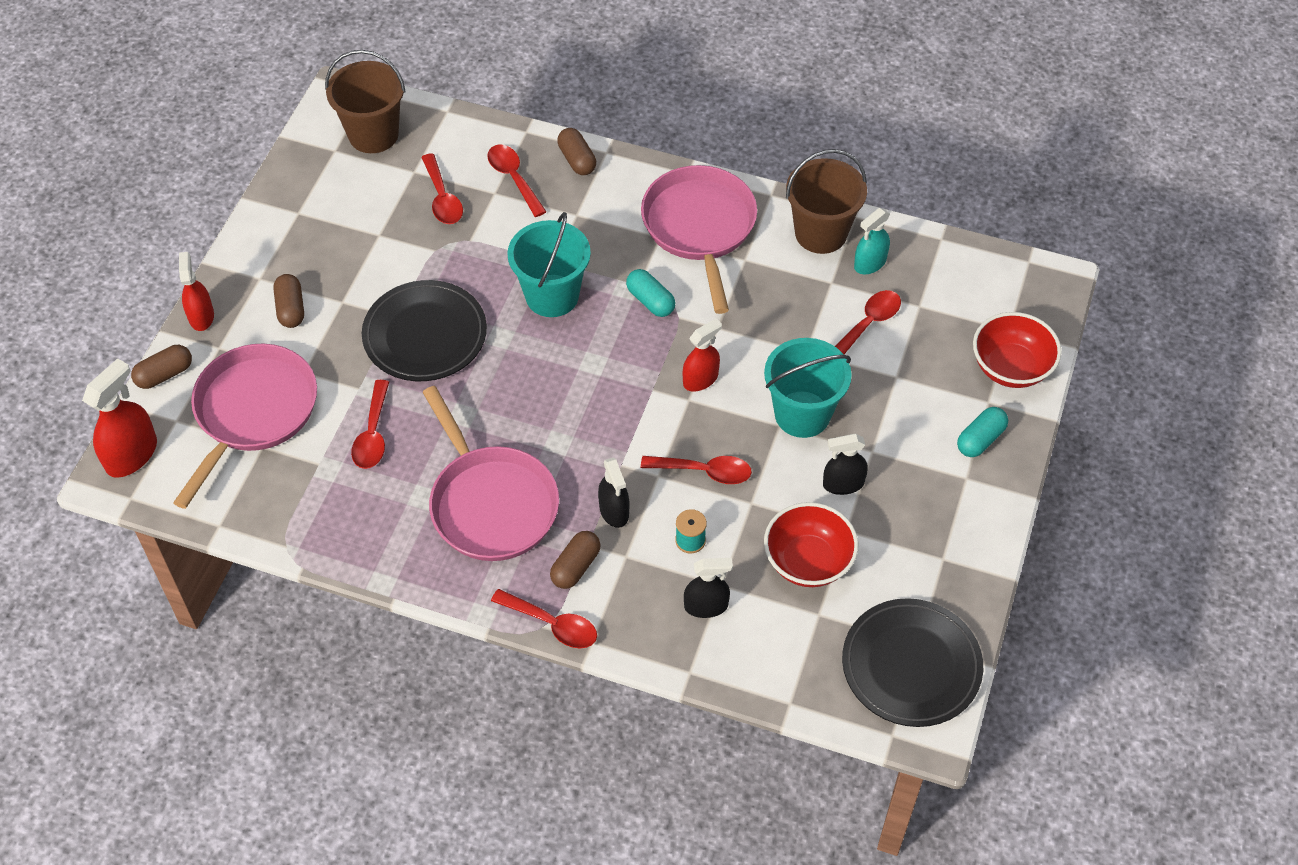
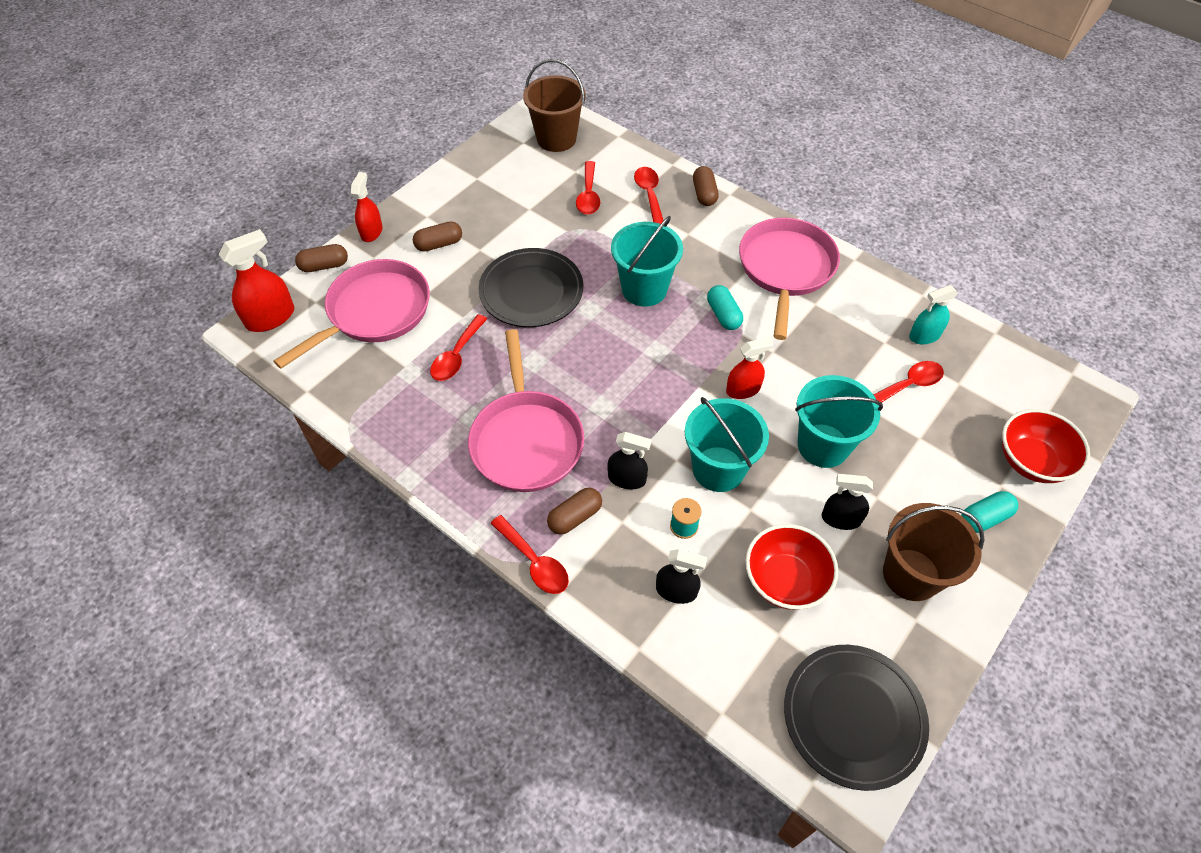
camera: 20 degrees right, 0 degrees up
(291, 309) = (439, 244): brown capsule -> brown capsule turned 60 degrees clockwise
(614, 511) = (627, 479): black spray bottle -> black spray bottle turned 75 degrees counterclockwise
(704, 471) = (718, 469): red spoon -> turquoise bucket
(821, 233) = (888, 300): brown bucket -> brown bucket (911, 574)

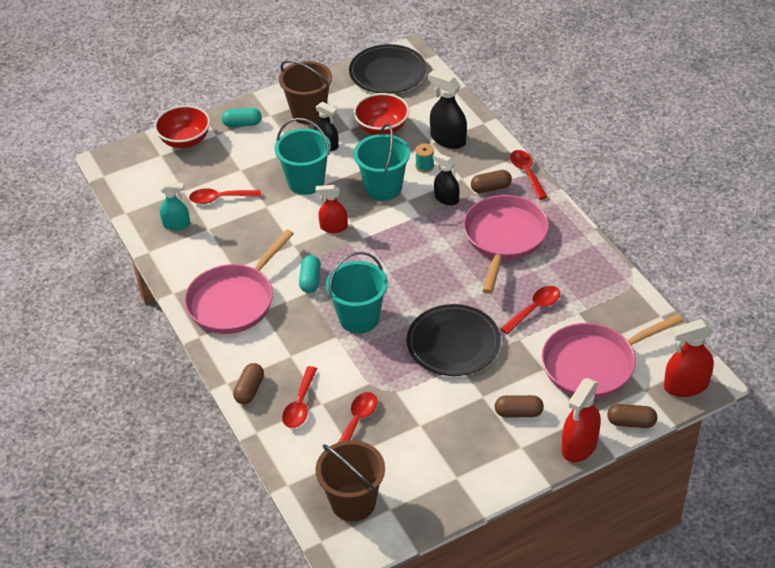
camera: 155 degrees left, 10 degrees down
(371, 232) = (579, 446): red spray bottle -> red spray bottle, size x1.50
(676, 591) = (448, 139): black spray bottle -> black spray bottle, size x1.50

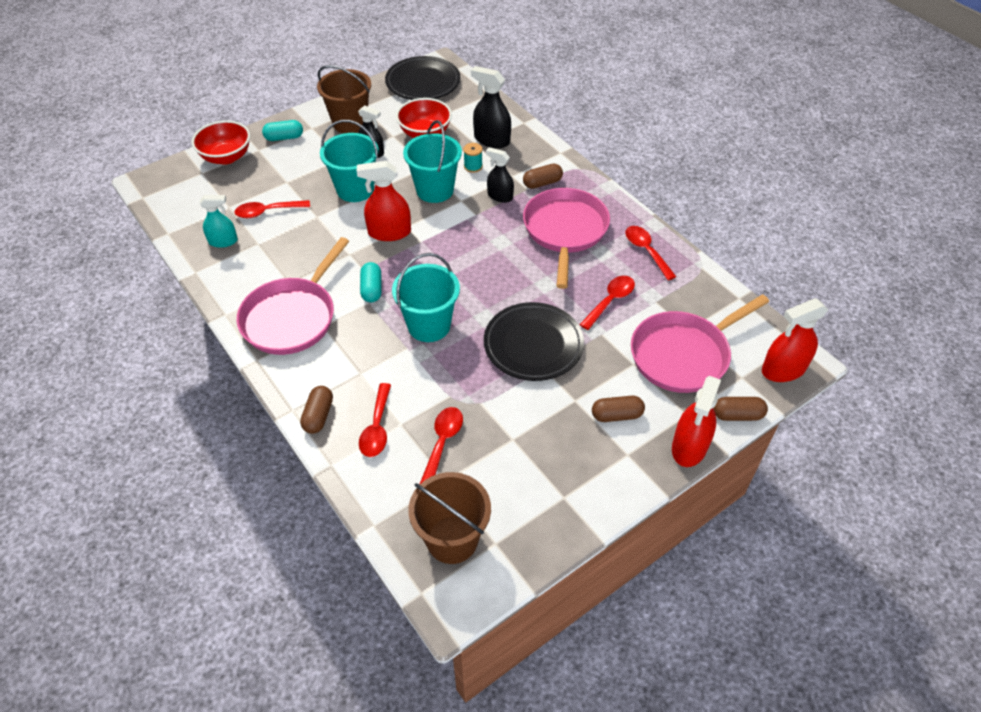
camera: 10 degrees left, 5 degrees up
(333, 227) = (389, 232): red spray bottle -> red spray bottle, size x1.50
(526, 173) = (574, 167): red spoon -> red spoon (646, 251)

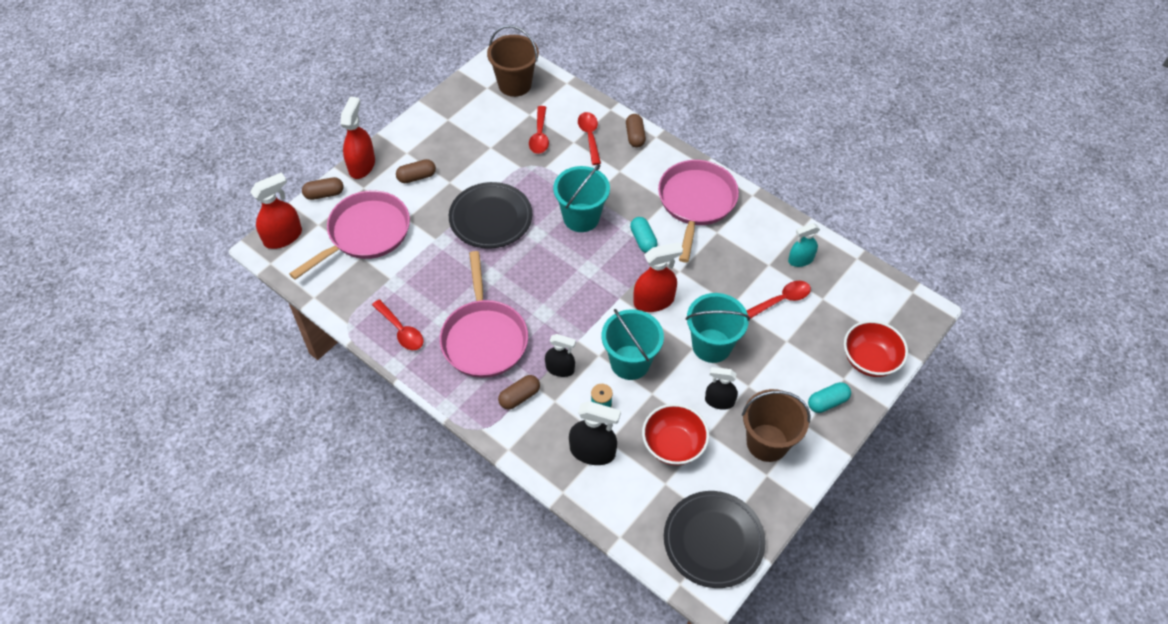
camera: 165 degrees right, 5 degrees up
(610, 301) = (431, 270): red spoon -> none

